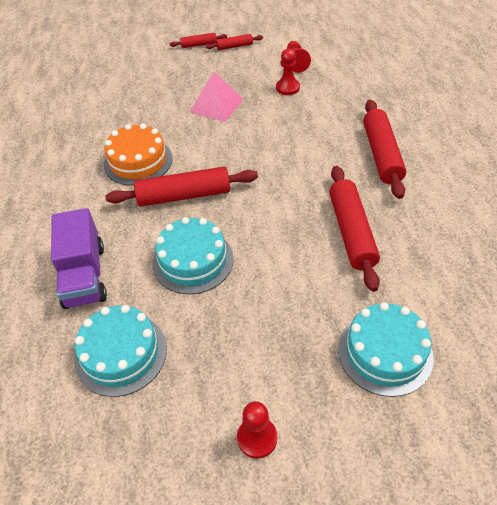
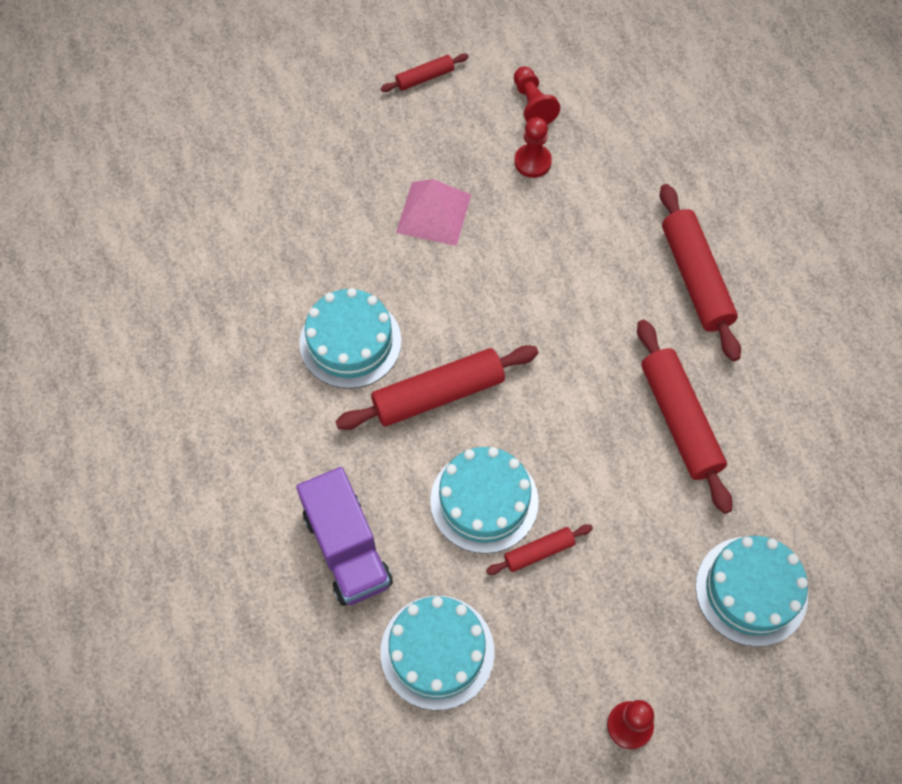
camera: 15 degrees left, 15 degrees up
(138, 161) = (350, 342): orange cake -> turquoise cake
(199, 45) = (364, 80): red rolling pin -> red rolling pin (539, 552)

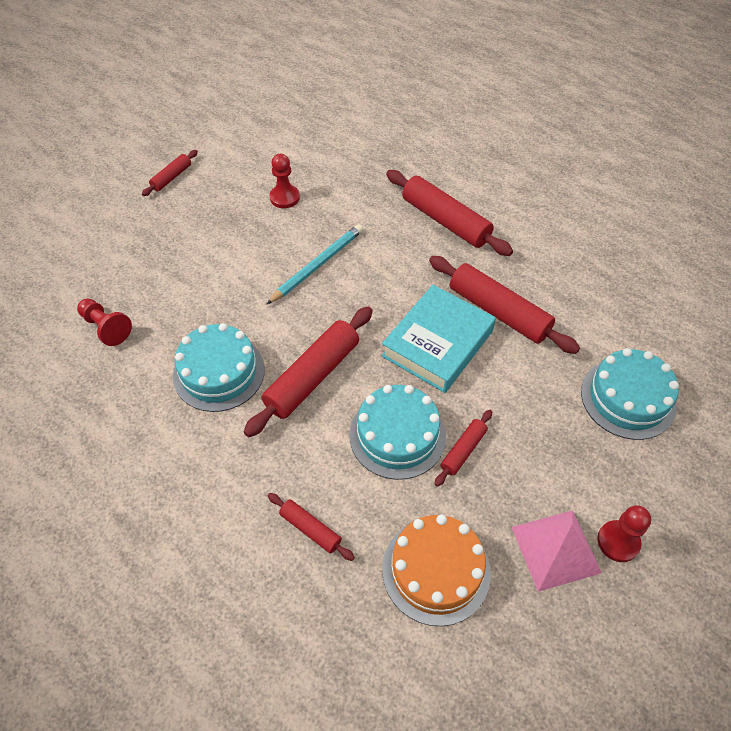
camera: 30 degrees left, 10 degrees down
(347, 549) = (310, 529): purple truck -> red rolling pin
(433, 213) = (231, 258): pink pyramid -> pink pyramid (555, 549)
(437, 652) = (436, 570): turquoise cake -> orange cake
(518, 266) = (317, 265): none -> turquoise pencil
(532, 104) = (262, 164): red pawn -> red pawn (106, 328)
(589, 423) = (438, 343): none -> turquoise book

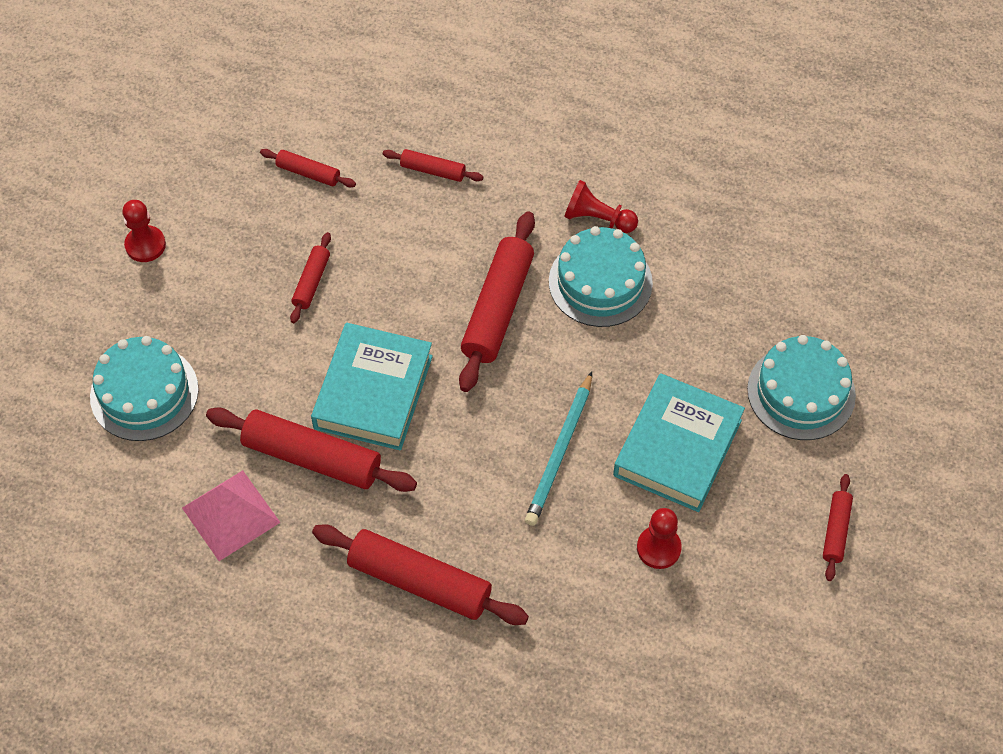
camera: 160 degrees right, 5 degrees up
(106, 328) = (756, 291): red pawn -> red pawn (597, 218)
(236, 245) = (677, 448): none -> turquoise book
(397, 435) = (383, 276): turquoise cake -> turquoise cake (801, 392)
(436, 570) = (308, 173): orange cake -> red rolling pin
(555, 549) = (203, 221): pink pyramid -> pink pyramid (231, 515)

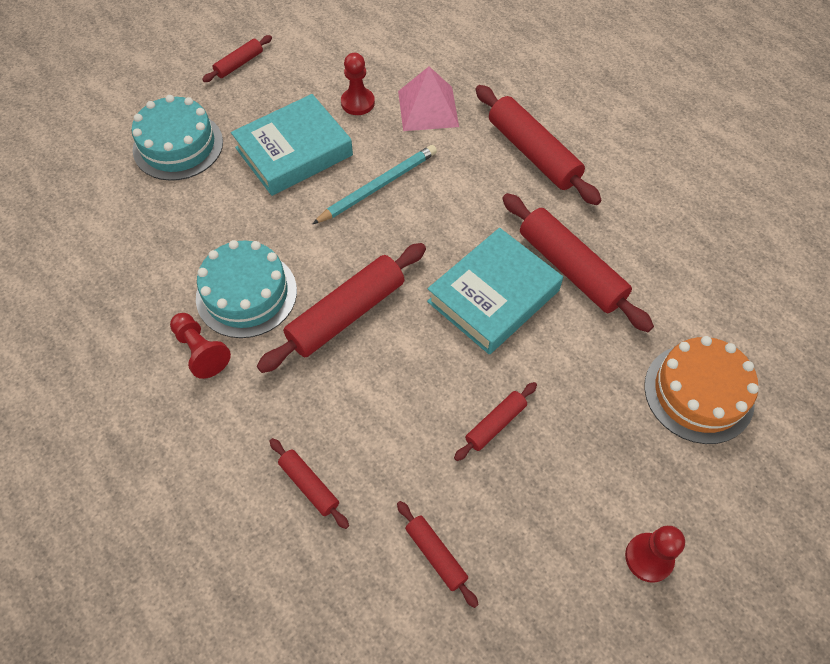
camera: 150 degrees left, 0 degrees up
(144, 393) = (698, 393): turquoise cake -> orange cake
(231, 515) = (656, 257): pink pyramid -> pink pyramid (428, 108)

